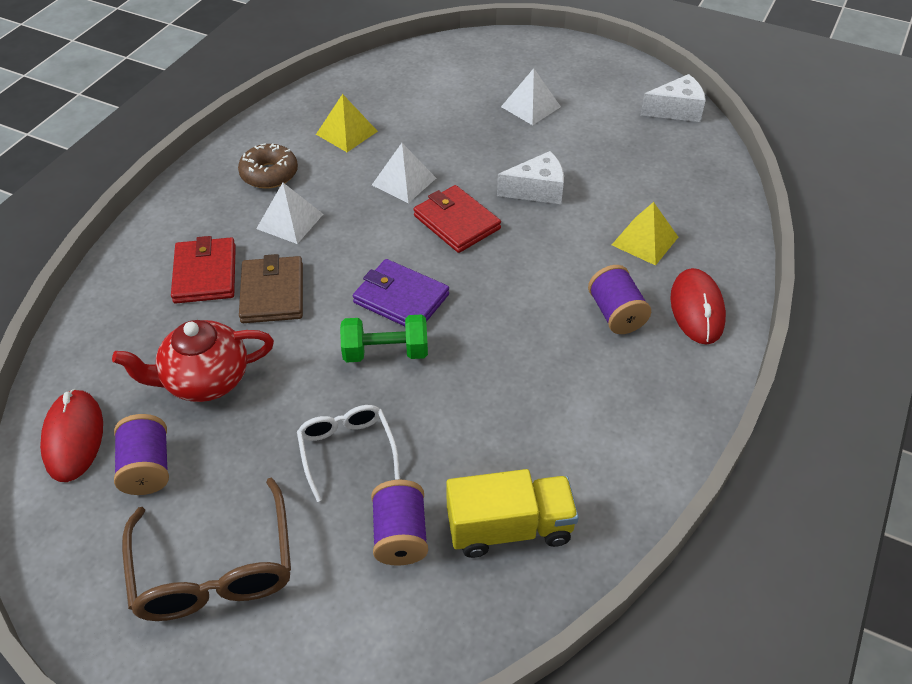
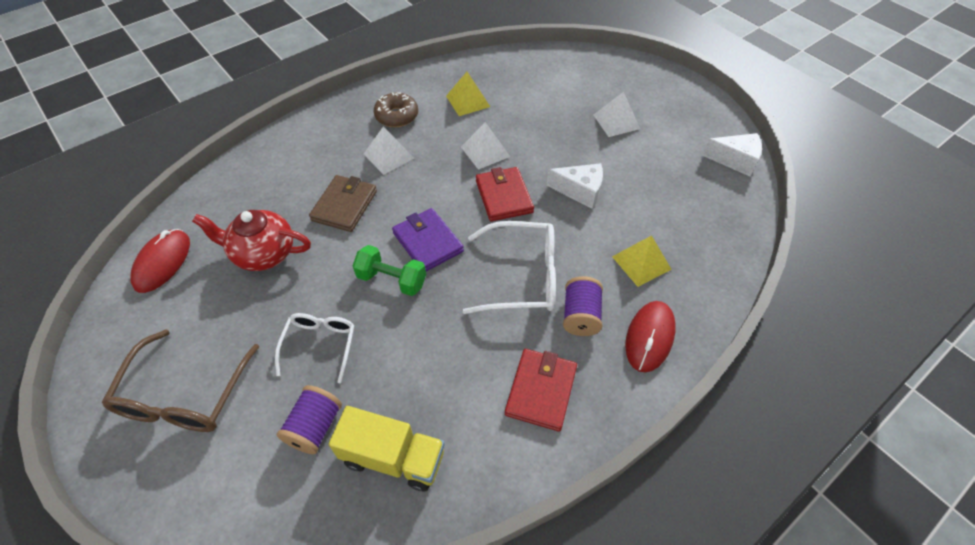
camera: 25 degrees right, 5 degrees up
(147, 467) = (191, 302): purple spool -> none
(205, 274) = (311, 176): red wallet -> red wallet (541, 391)
(530, 297) = (522, 276): none -> white glasses

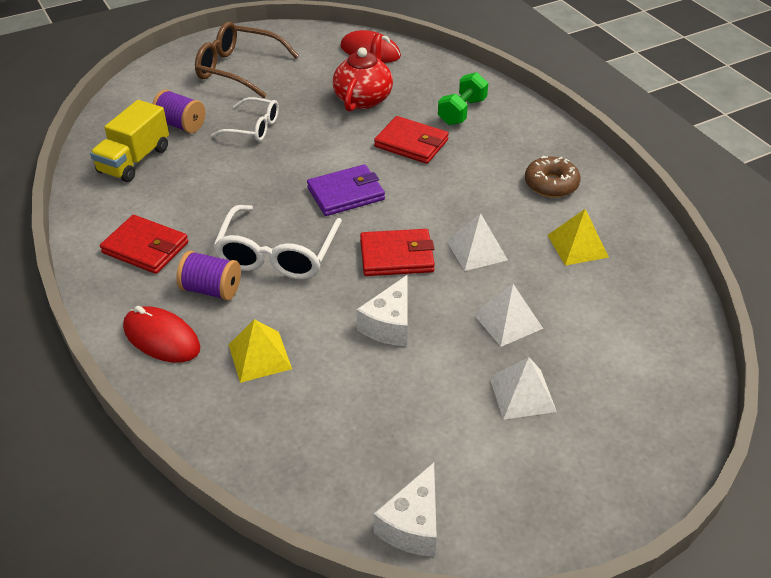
camera: 100 degrees right, 10 degrees down
(344, 206) = (411, 143): brown wallet -> red wallet
(389, 156) = (481, 175): white pyramid -> white pyramid (507, 321)
(392, 280) = (306, 168): green dumbbell -> green dumbbell (462, 112)

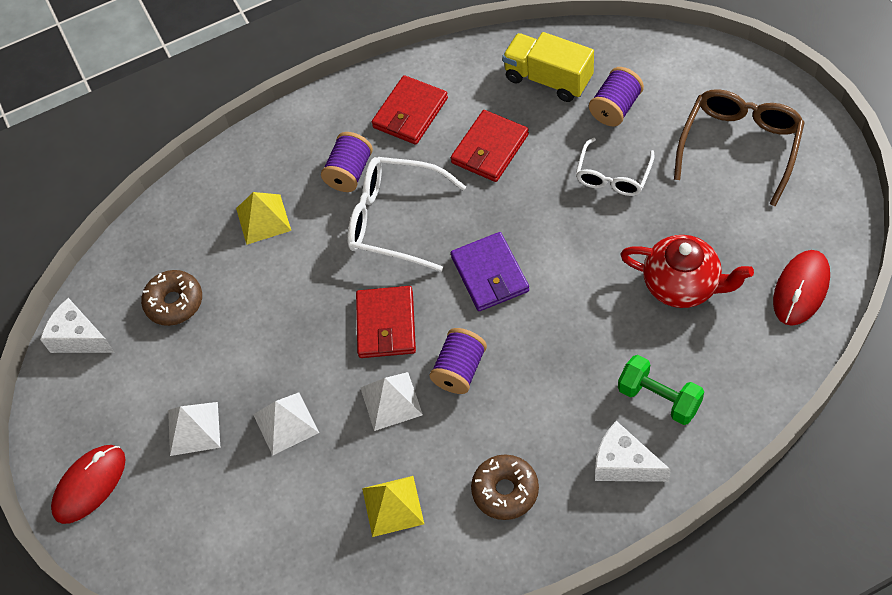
camera: 100 degrees right, 15 degrees up
(161, 338) = (292, 145): red mouse -> red mouse (90, 485)
(365, 429) = (174, 302): none -> brown donut
(389, 325) = (290, 319): white cheese -> white cheese (623, 464)
(411, 143) = (586, 339): red wallet -> red wallet (490, 148)
(443, 210) = (459, 370): none -> purple spool

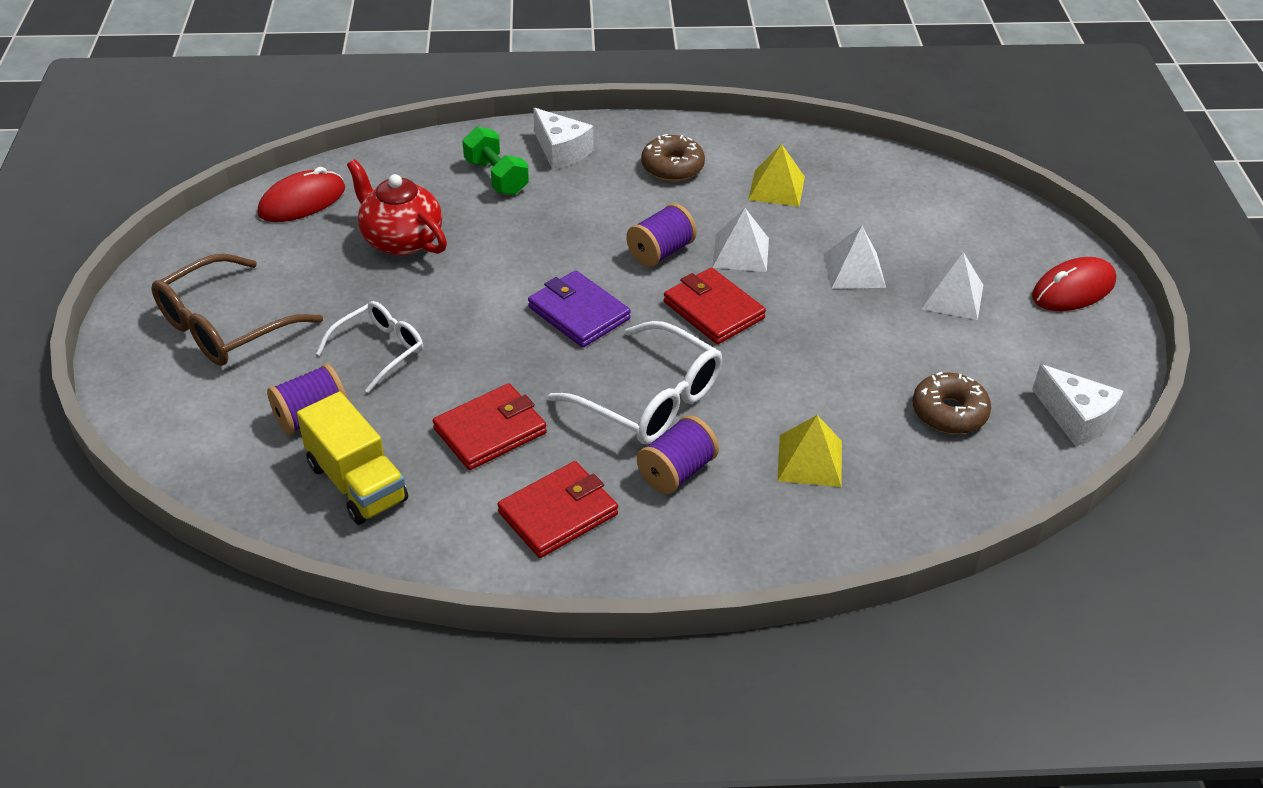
camera: 165 degrees left, 15 degrees down
(386, 324) = (713, 310): red wallet -> red wallet turned 60 degrees counterclockwise
(489, 274) = (579, 313): purple wallet -> purple wallet turned 45 degrees counterclockwise

